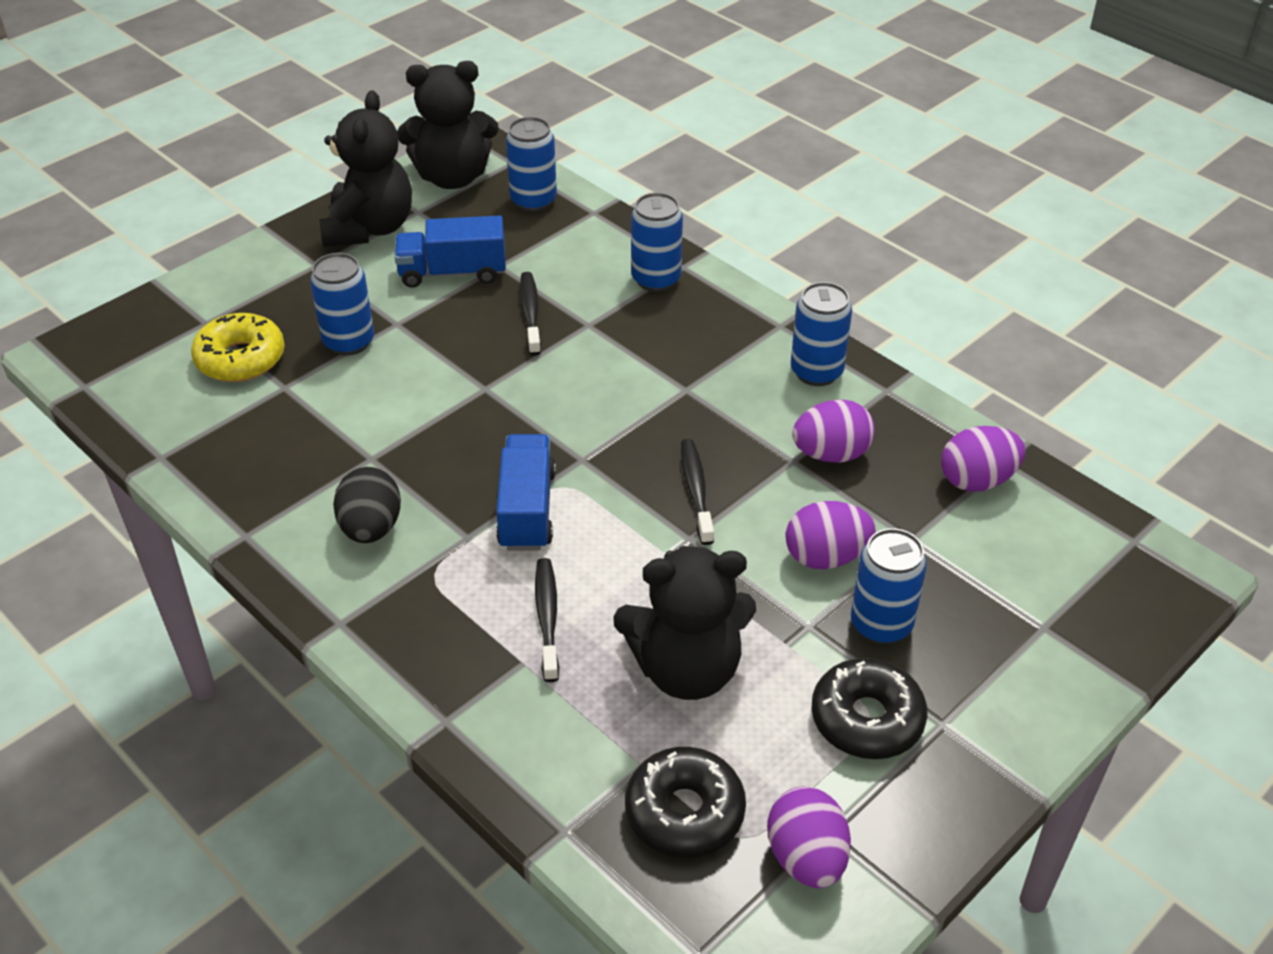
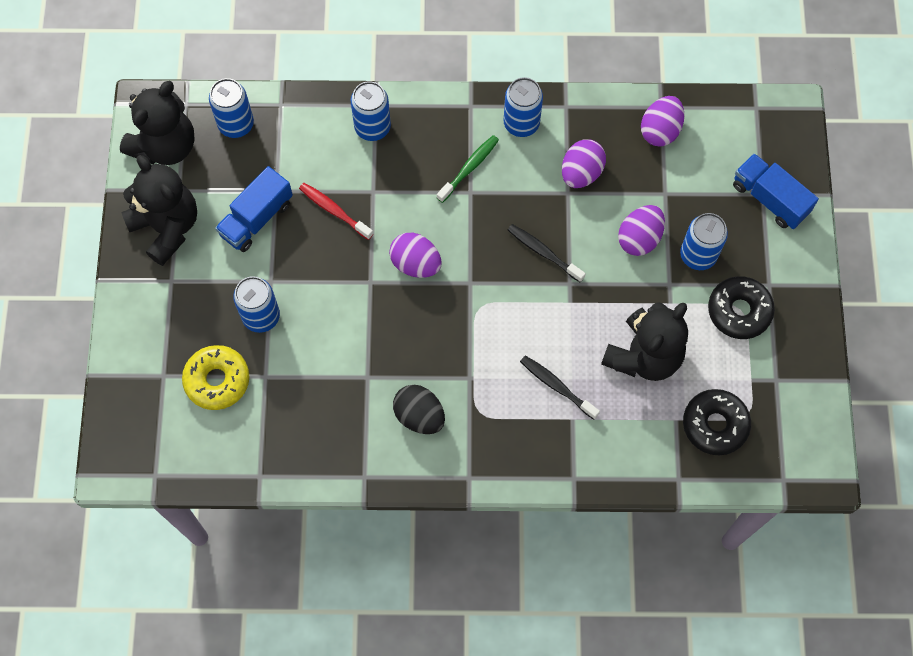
camera: 45 degrees left, 25 degrees up
(527, 510) = (479, 336): blue truck -> blue truck (769, 199)
(530, 313) = (334, 210): black toothbrush -> red toothbrush
(711, 370) = (469, 168): none -> green toothbrush
(806, 858) = (779, 399): purple egg -> purple egg (415, 263)

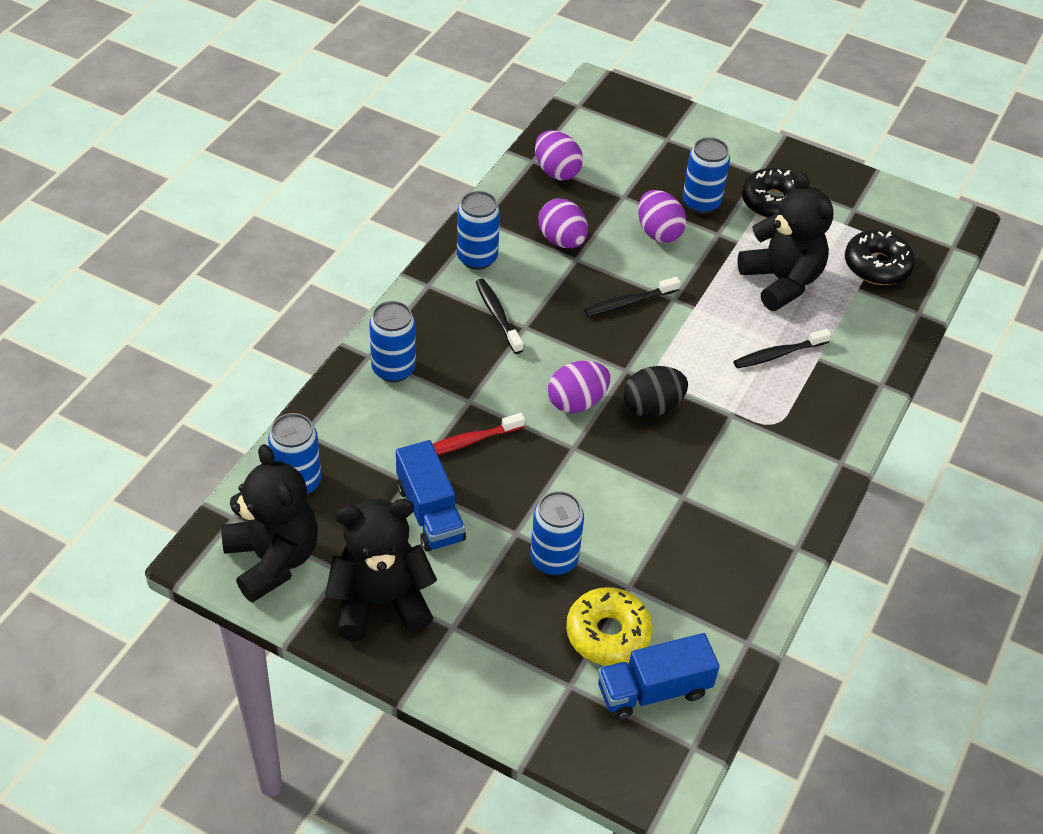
camera: 65 degrees left, 20 degrees down
(419, 416) = (752, 472): black egg -> black egg (652, 407)
(469, 168) = (497, 315): green toothbrush -> black toothbrush
(769, 199) = (675, 136): blue truck -> blue truck (653, 690)

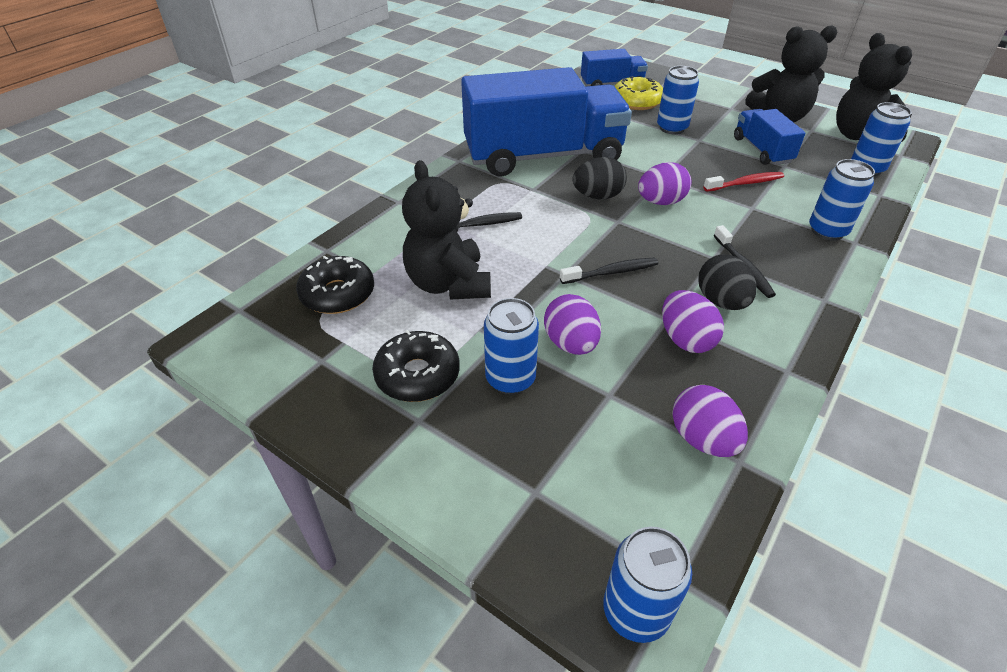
camera: 170 degrees left, 5 degrees down
(477, 258) = (780, 325): blue can -> blue can (635, 611)
(526, 277) = (721, 301): none -> black egg
(732, 478) = (543, 156): none -> blue truck

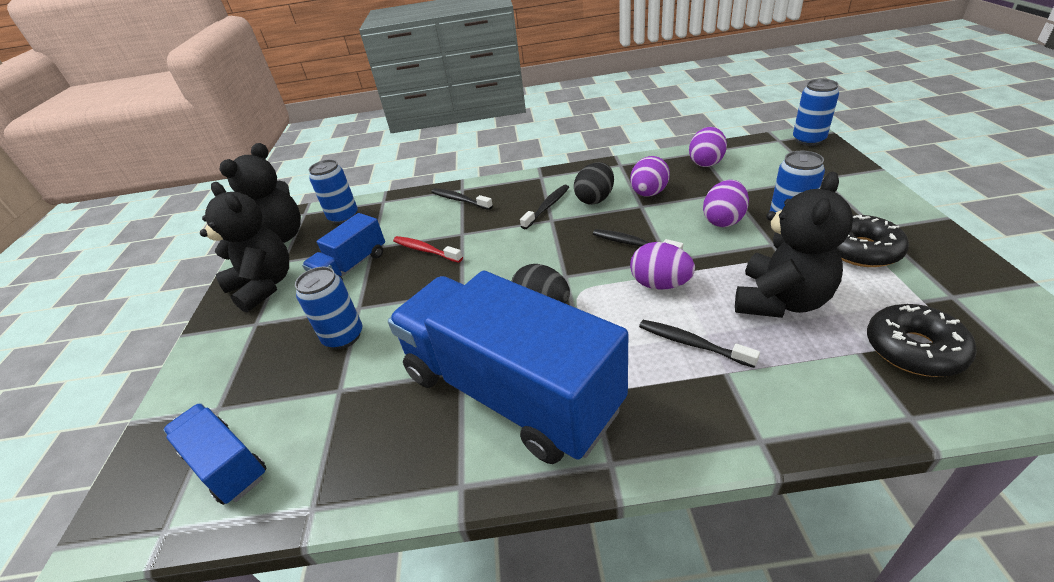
camera: 125 degrees left, 5 degrees down
(637, 101) = (280, 403): yellow donut -> none
(661, 202) = (507, 271): purple egg -> purple egg (660, 284)
(827, 231) = (459, 200): blue can -> black toothbrush

